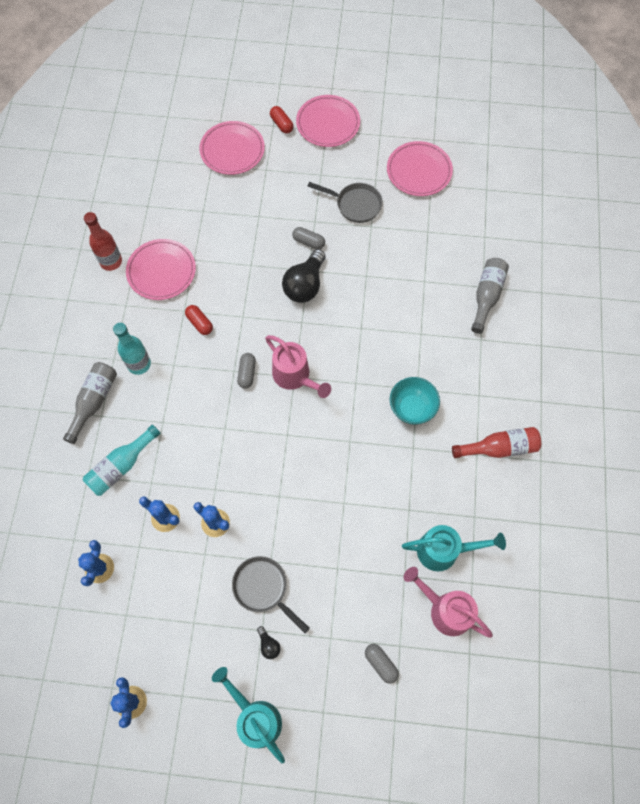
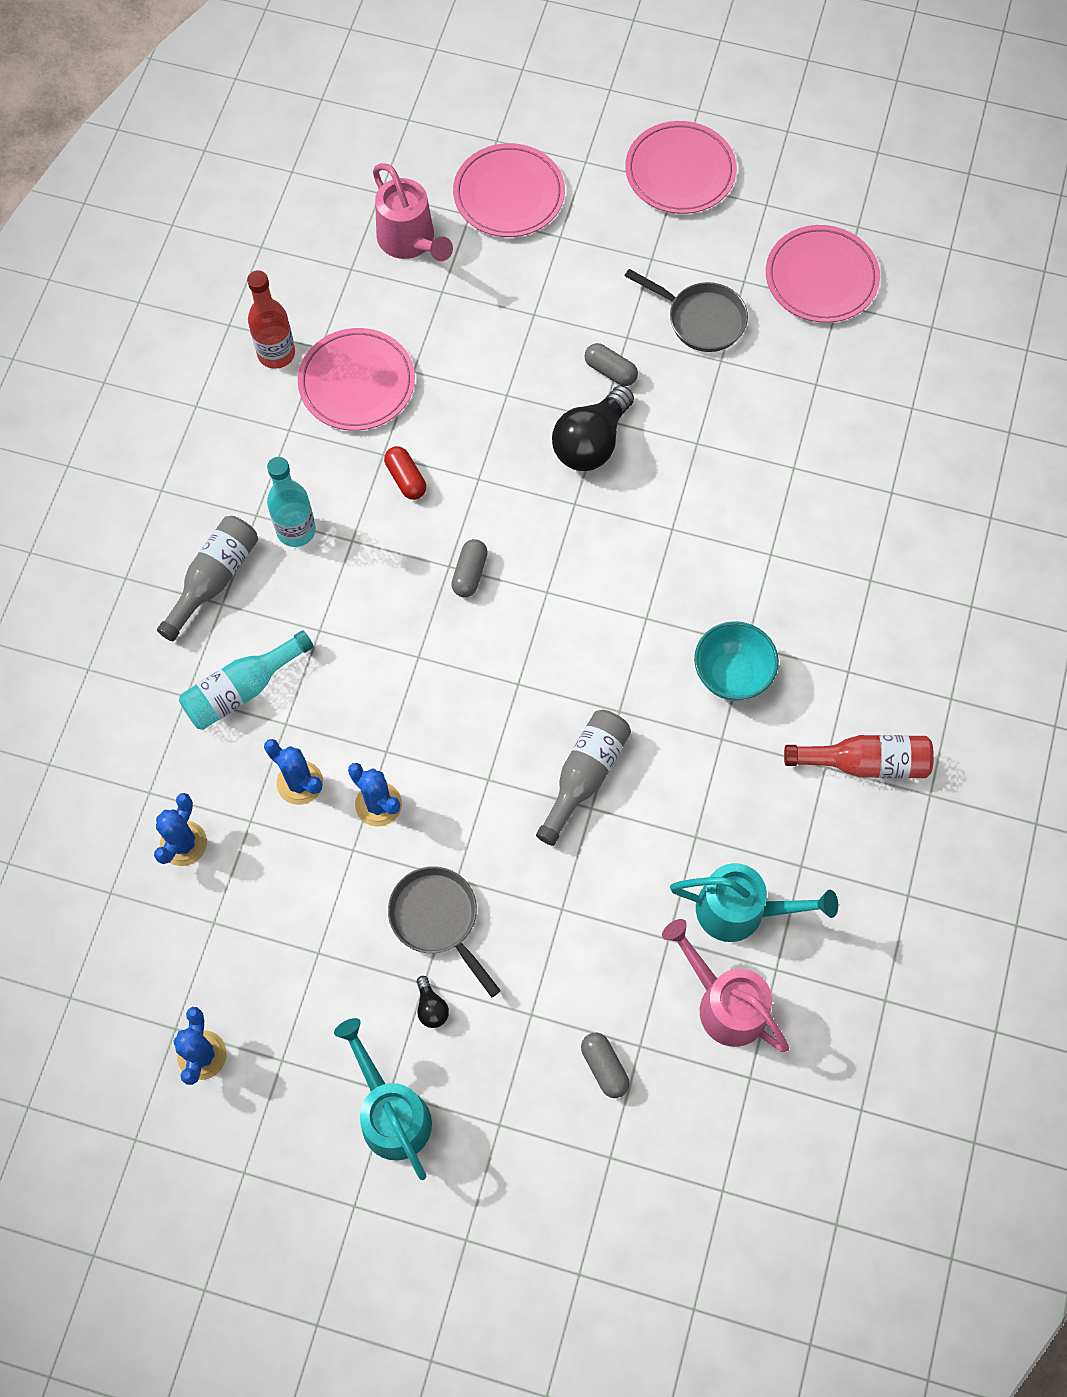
camera: 10 degrees right, 0 degrees up
(281, 124) = (600, 161): red capsule -> none
(295, 377) = (548, 592): pink watering can -> pink watering can (410, 242)
(486, 296) = (894, 509): grey bottle -> grey bottle (584, 776)

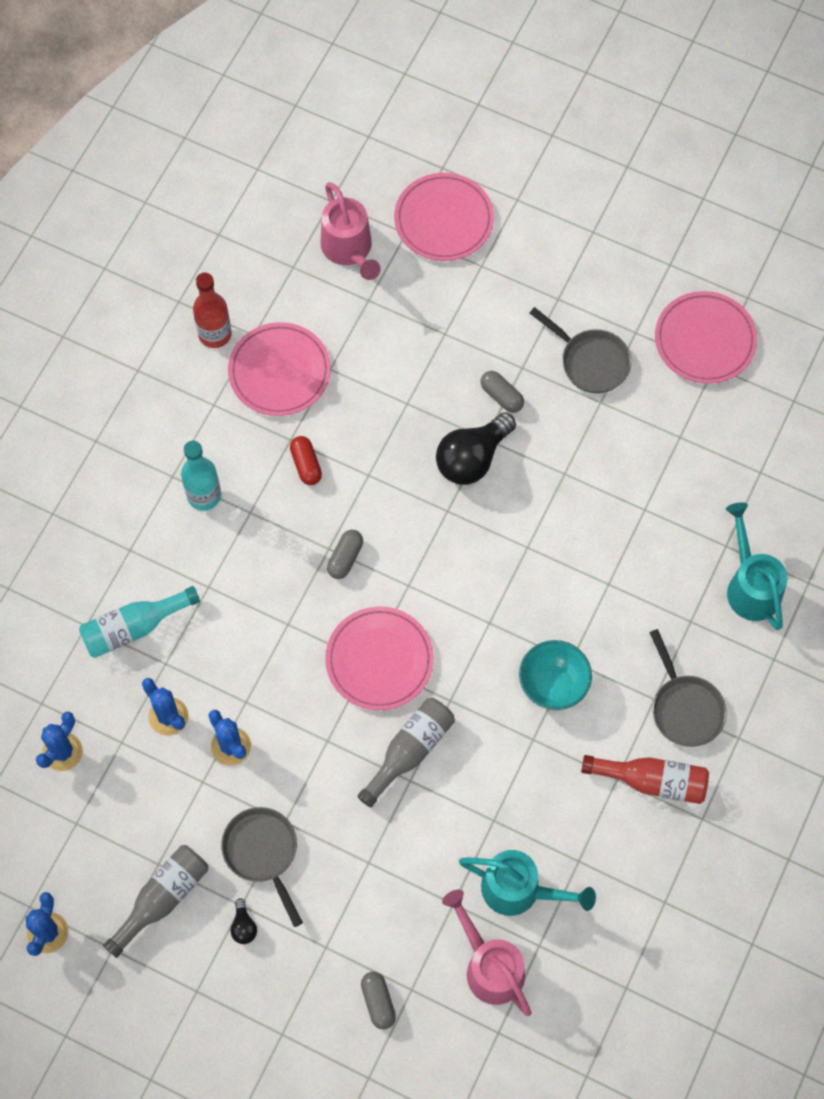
camera: 10 degrees right, 0 degrees up
(214, 580) = (127, 527): grey bottle -> grey bottle (162, 899)
(391, 1112) = (194, 1008): turquoise watering can -> turquoise watering can (750, 585)
(680, 172) = (599, 222): pink plate -> pink plate (379, 660)
(884, 676) = (685, 708): none -> grey pan

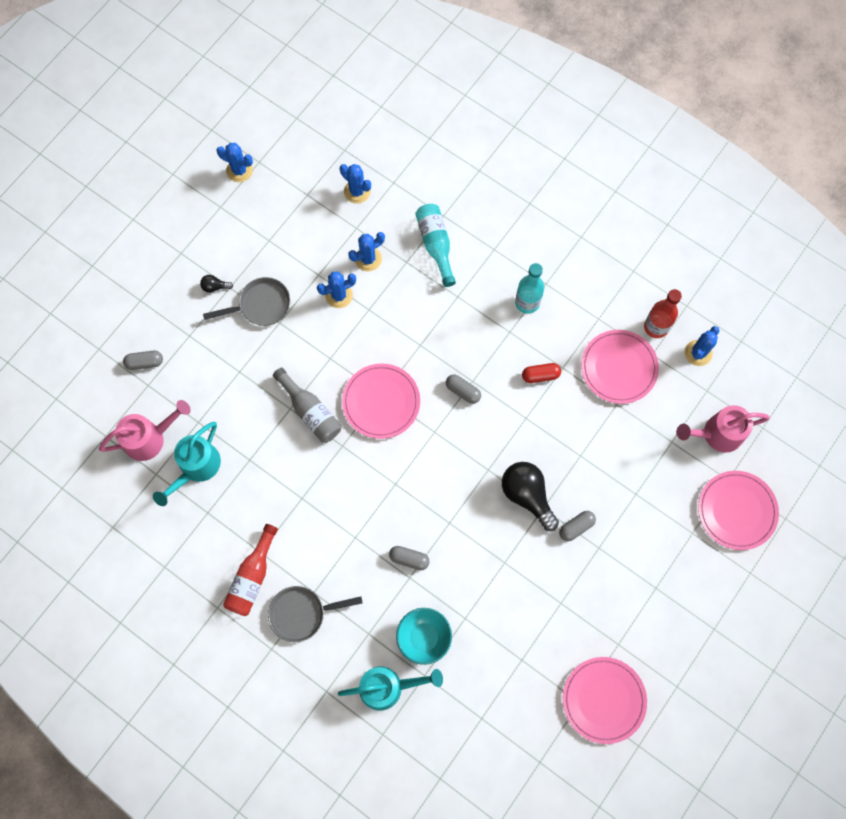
camera: 100 degrees right, 5 degrees up
(162, 899) = (245, 240): grey bottle -> none
(243, 281) = (698, 353): none -> blue cactus
(553, 685) = (339, 520): turquoise bowl -> turquoise bowl (424, 637)
(585, 588) = (409, 559): none -> grey capsule
(590, 362) = (596, 602): grey pan -> none

